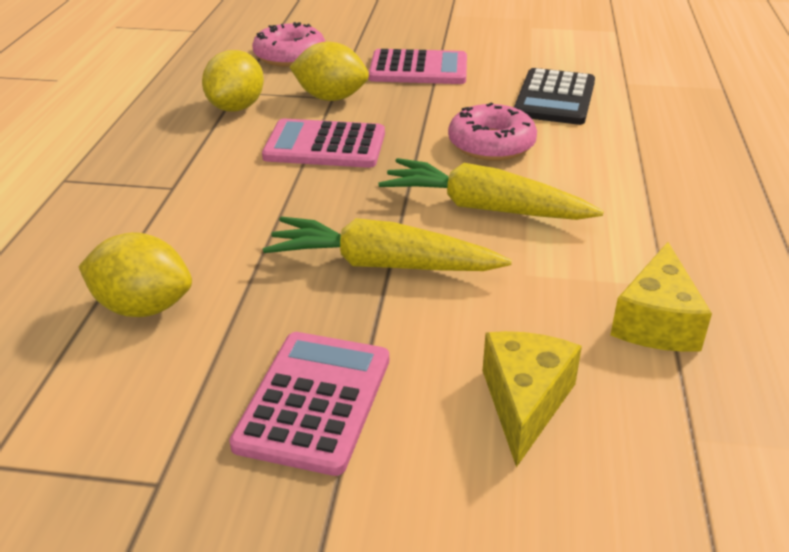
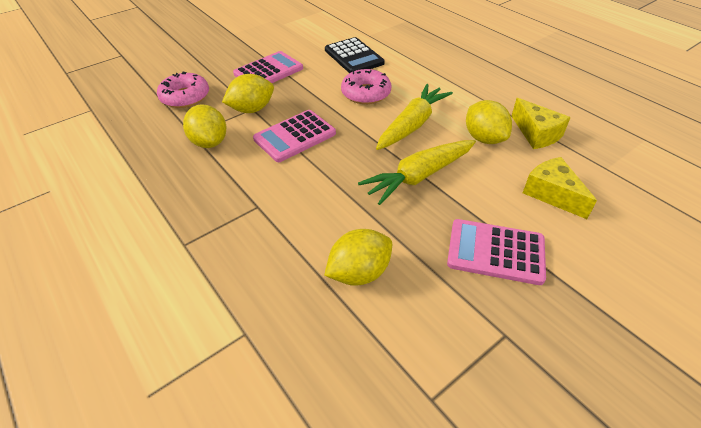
camera: 45 degrees left, 10 degrees up
(314, 401) = (495, 252): pink calculator -> pink calculator turned 45 degrees counterclockwise
(484, 208) = (412, 125): yellow carrot -> yellow carrot turned 150 degrees clockwise
(557, 278) = (484, 138): none -> yellow lemon

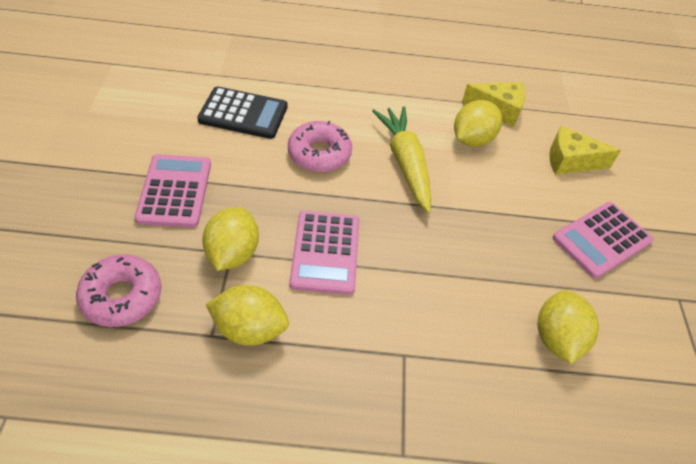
camera: 55 degrees left, 5 degrees up
(419, 176) = (478, 213): yellow carrot -> none
(484, 138) = (472, 139): yellow lemon -> yellow lemon turned 60 degrees counterclockwise

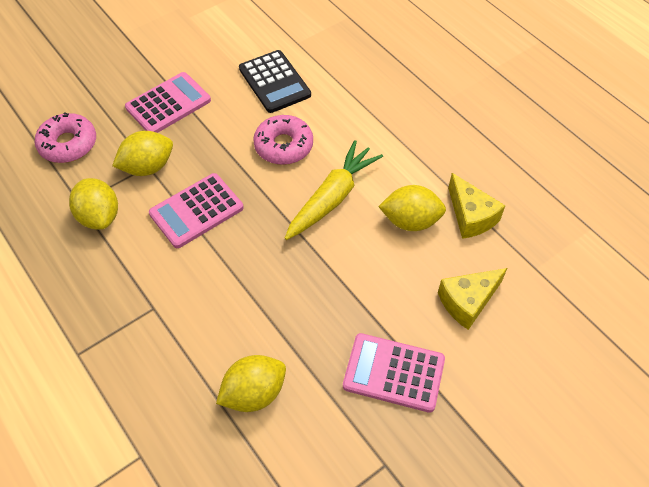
camera: 55 degrees right, 5 degrees up
(570, 161) = (468, 302): yellow cheese -> yellow cheese turned 90 degrees counterclockwise

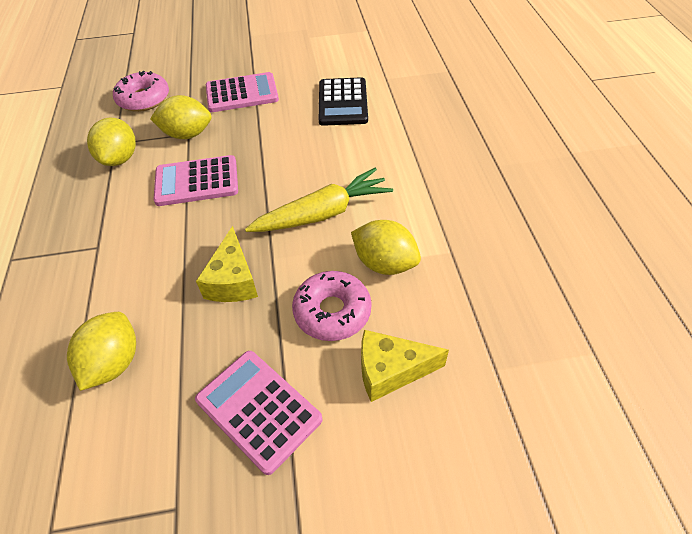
camera: 30 degrees right, 5 degrees down
(254, 393) = (114, 363): yellow lemon -> yellow lemon turned 75 degrees counterclockwise
(283, 146) = (312, 155): pink donut -> pink donut (332, 312)
(471, 216) = (453, 283): yellow cheese -> yellow cheese (233, 280)

